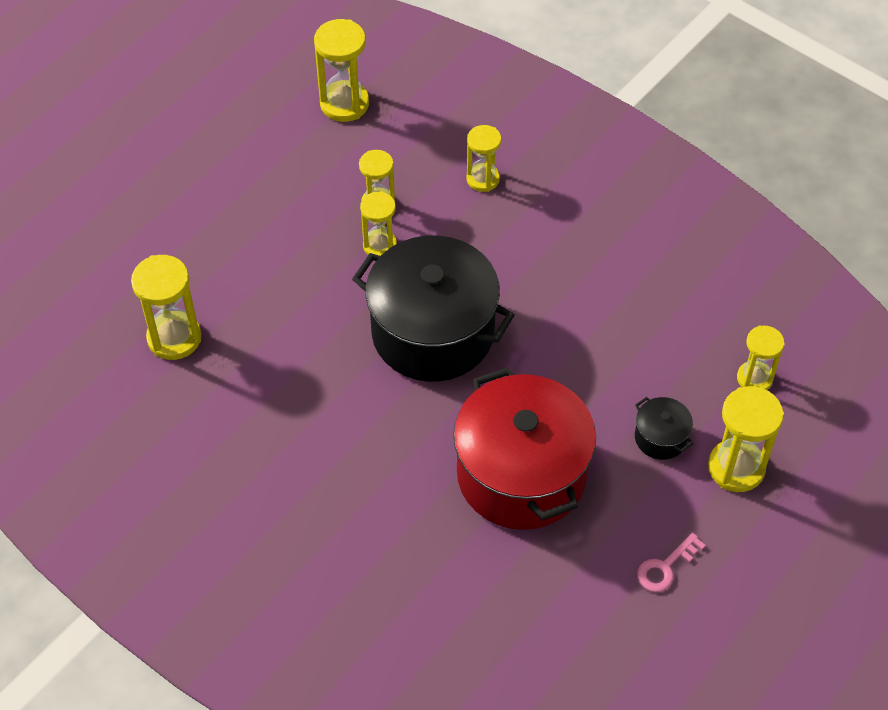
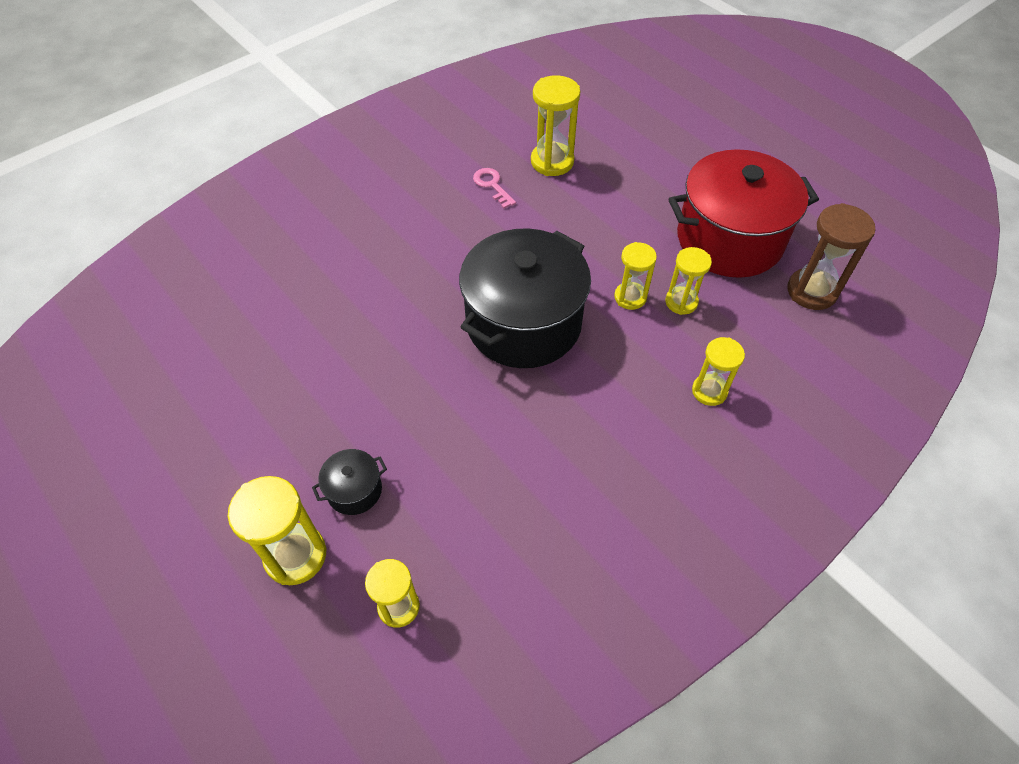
camera: 100 degrees right, 0 degrees up
(344, 104) = (811, 291): yellow hourglass -> brown hourglass
(521, 474) = (354, 366): red pot -> red pot (729, 239)
(665, 567) = (216, 462): pink key -> pink key (492, 185)

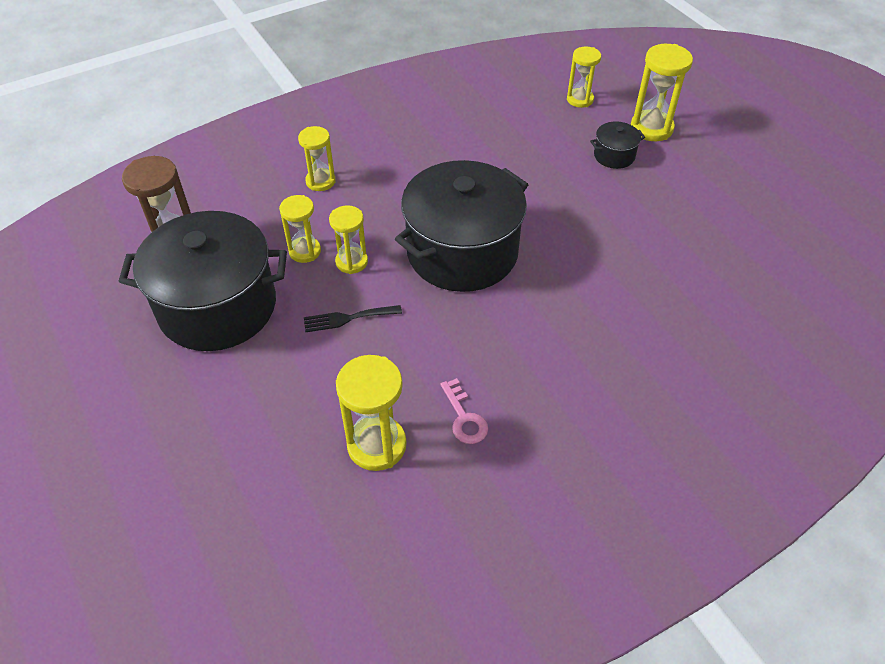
camera: 170 degrees left, 5 degrees down
(610, 244) = (348, 318): none -> black fork
(729, 239) = (217, 306): red pot -> black pot

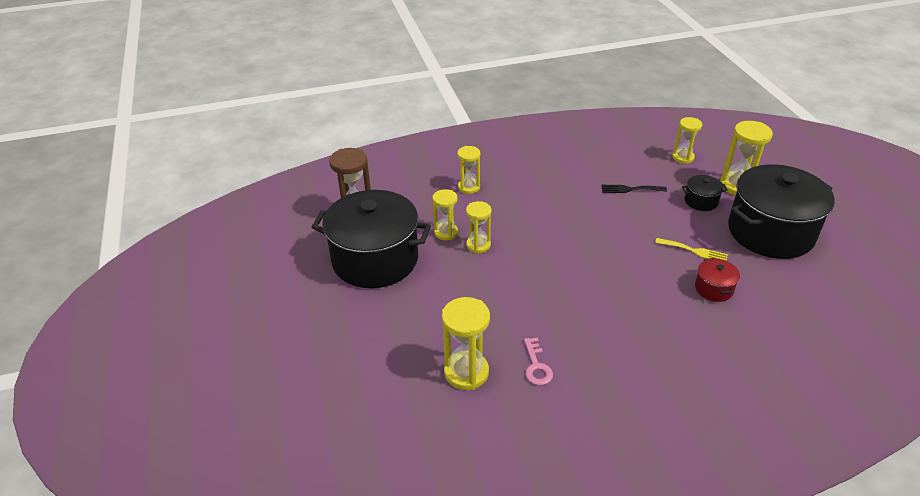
camera: 15 degrees right, 10 degrees down
(348, 318) = (466, 283): black fork -> black fork (630, 189)
(462, 252) = (563, 251): black pot -> black pot (770, 232)
(621, 224) = (694, 251): none -> yellow fork
(654, 270) = (713, 289): none -> red pot

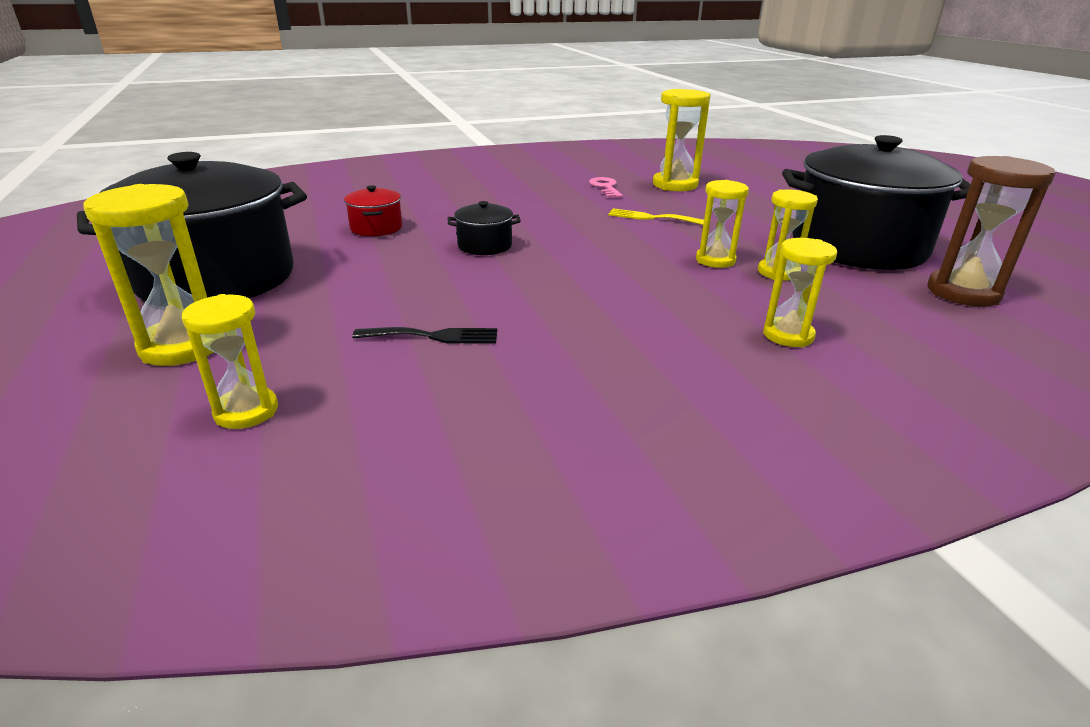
camera: 175 degrees right, 10 degrees down
(694, 251) = (372, 257): yellow fork -> yellow fork (651, 217)
(701, 201) = (296, 318): black pot -> black pot (484, 246)

